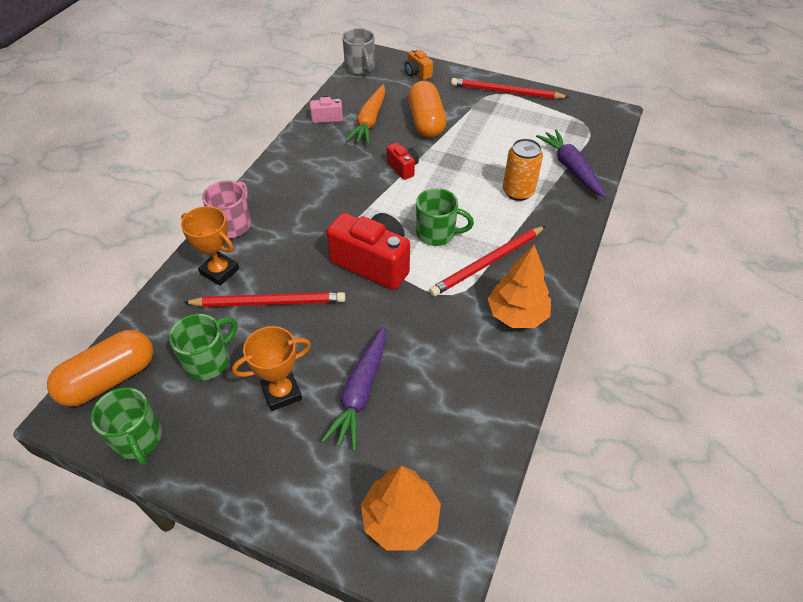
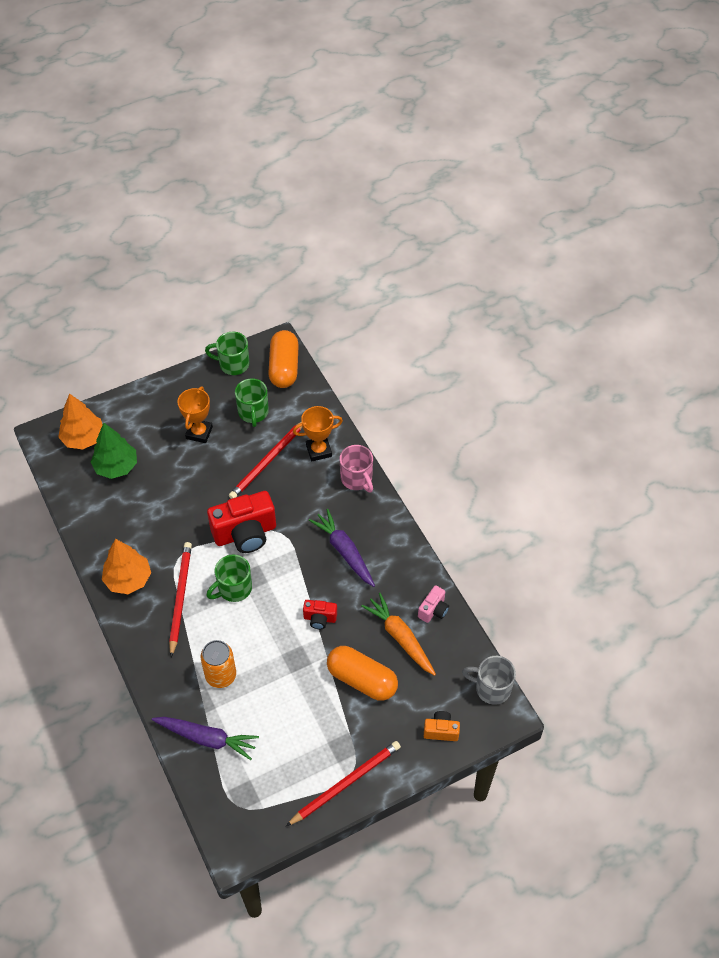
camera: 130 degrees right, 5 degrees up
(360, 392) = (162, 466): purple carrot -> purple carrot (344, 551)
(405, 440) = (116, 467): none -> green tree

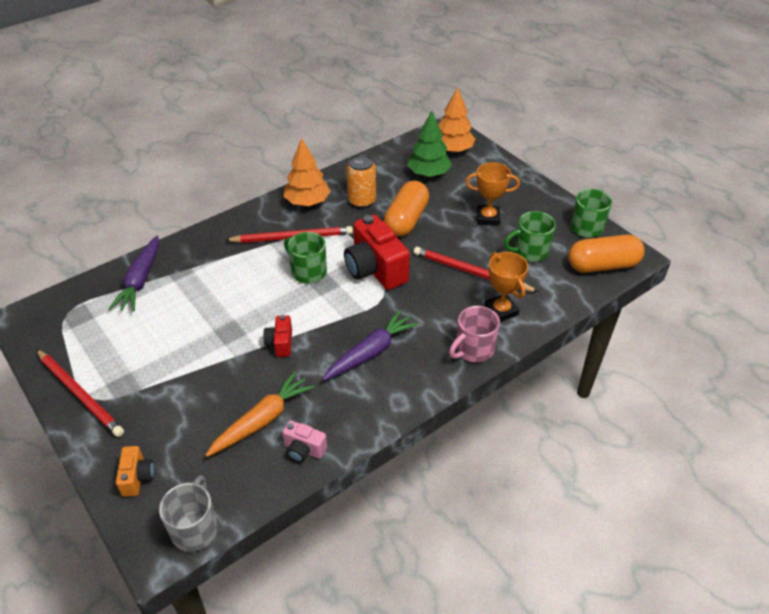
camera: 80 degrees right, 10 degrees down
(221, 675) = (208, 278): orange can -> orange can (362, 201)
(362, 680) = (205, 391): orange capsule -> orange capsule (406, 220)

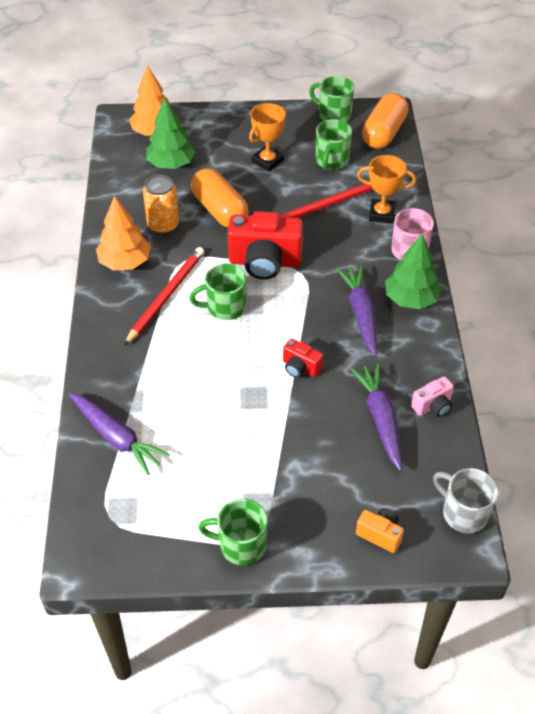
camera: 55 degrees left, 5 degrees up
(80, 394) = (240, 545): red pencil -> green mug
(262, 420) = (380, 419): orange carrot -> purple carrot
(417, 377) = (410, 299): none -> green tree

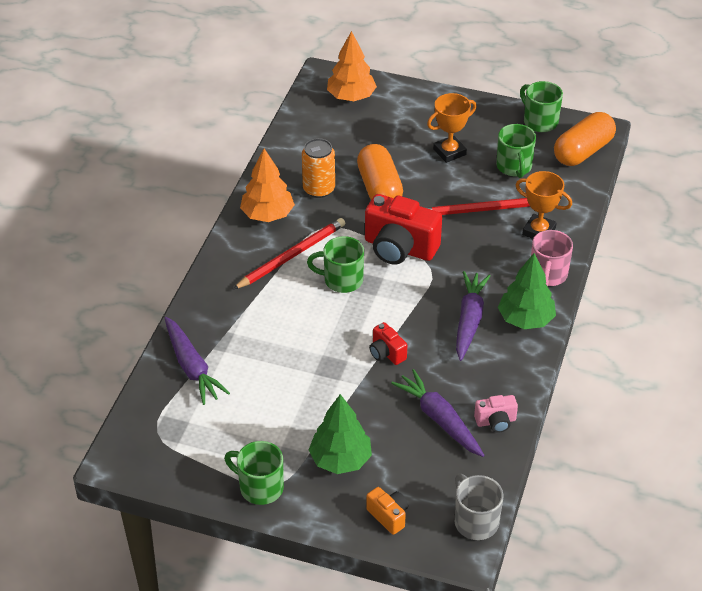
camera: 20 degrees right, 5 degrees down
(171, 164) = (353, 132): green tree -> green tree (340, 459)
(331, 161) = (514, 167): green mug -> green mug turned 45 degrees counterclockwise
(380, 419) = (439, 419): purple carrot -> purple carrot turned 45 degrees counterclockwise

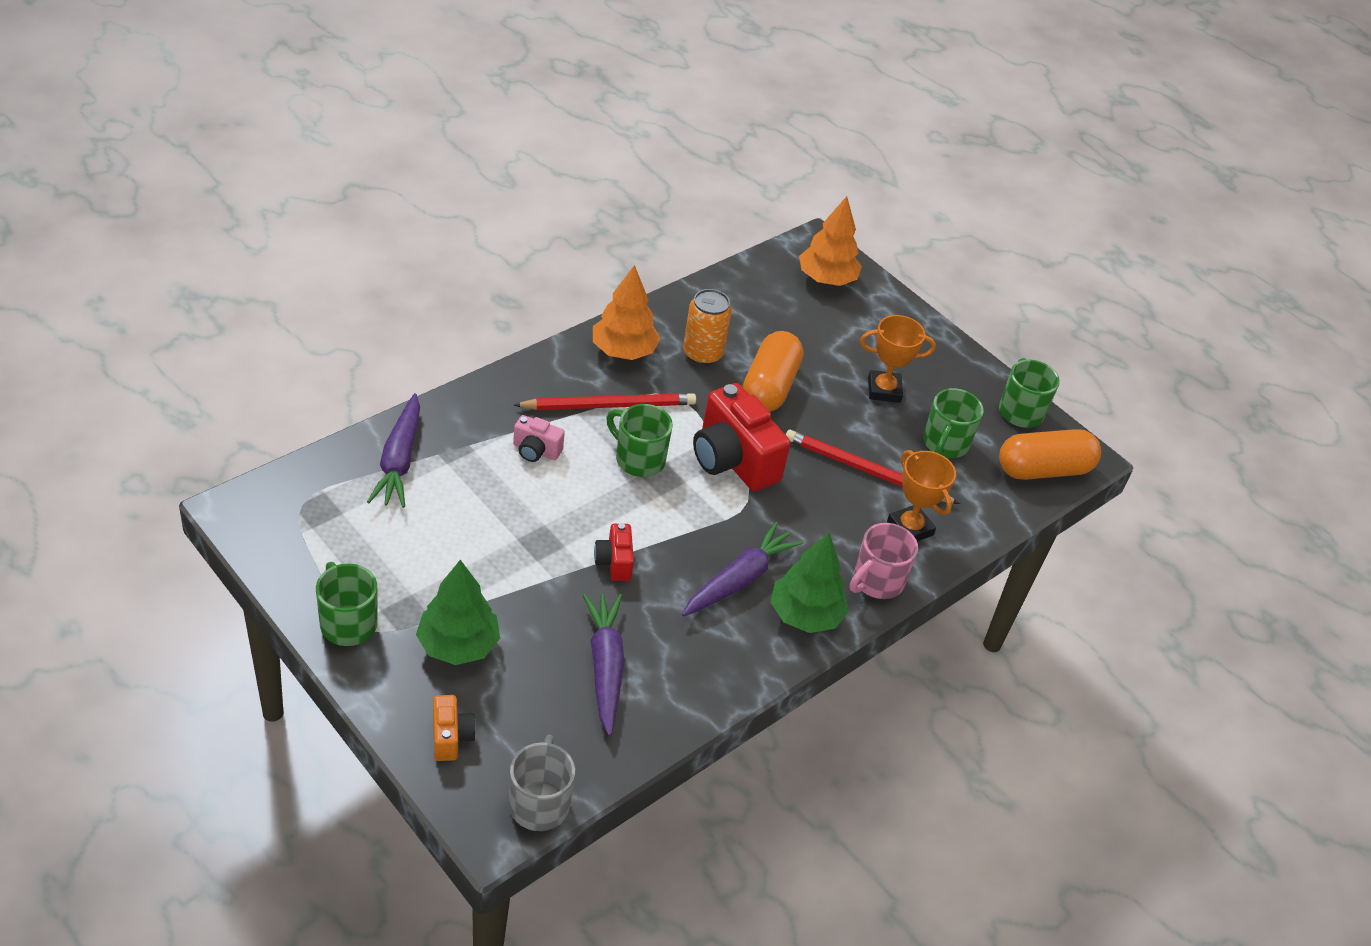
camera: 25 degrees right, 0 degrees up
(496, 421) = (666, 707): pink camera -> pink camera (536, 451)

